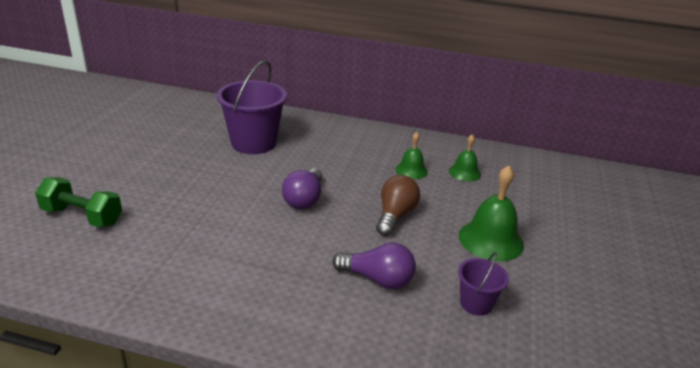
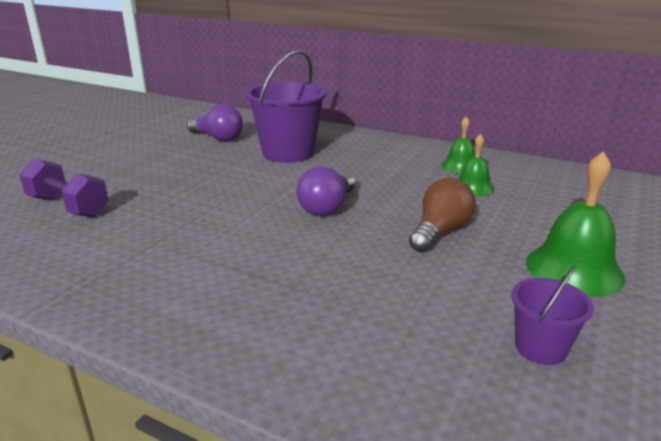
camera: 15 degrees right, 5 degrees down
(82, 216) = (68, 207): green dumbbell -> purple dumbbell
(378, 279) = (397, 301): purple light bulb -> purple light bulb (218, 138)
(464, 172) = (545, 193): green bell -> green bell (460, 166)

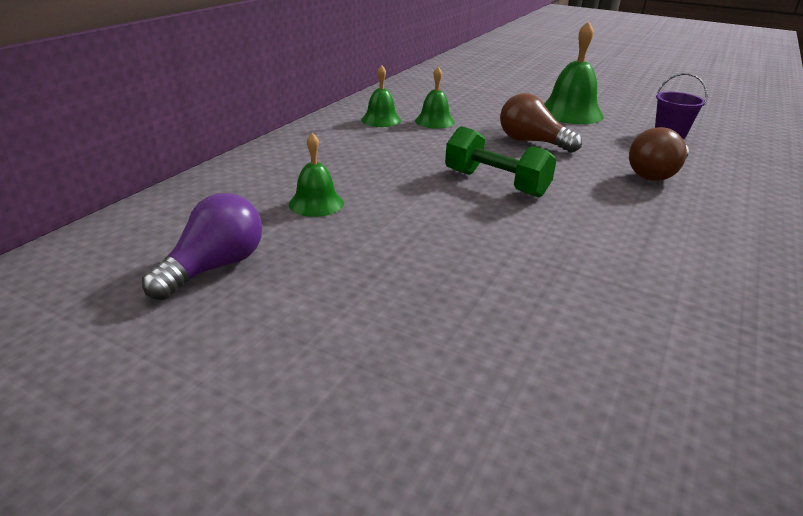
camera: 90 degrees left, 5 degrees up
(68, 207) = (554, 405): purple dumbbell -> none
(288, 153) = (316, 203): purple bucket -> green bell
(327, 207) = (496, 183): purple light bulb -> green dumbbell
(370, 299) = (656, 174): none -> brown light bulb

